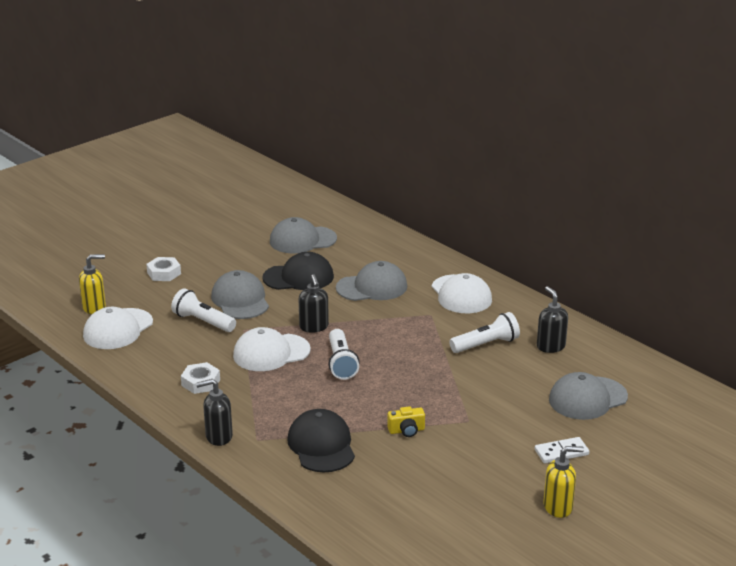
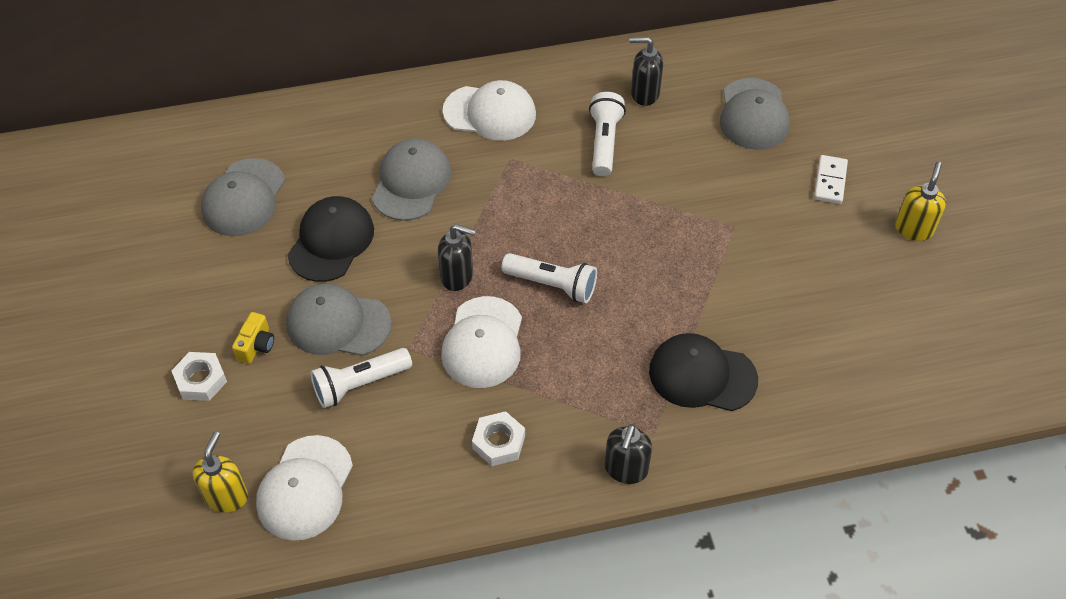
camera: 60 degrees left, 25 degrees up
(118, 329) = (305, 488): white cap -> white cap turned 45 degrees clockwise
(406, 430) = (720, 286): yellow camera -> yellow camera (256, 345)

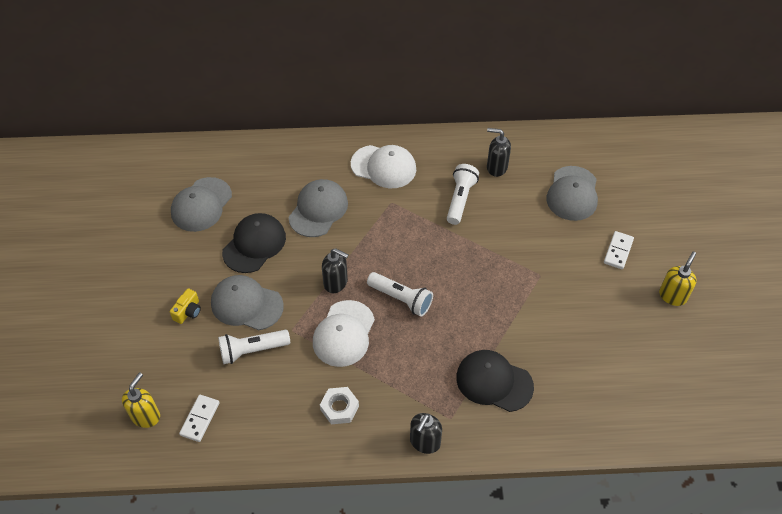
camera: 10 degrees right, 0 degrees up
(201, 380) = (146, 330): white nut -> none
(305, 488) = (200, 419): white cap -> white domino

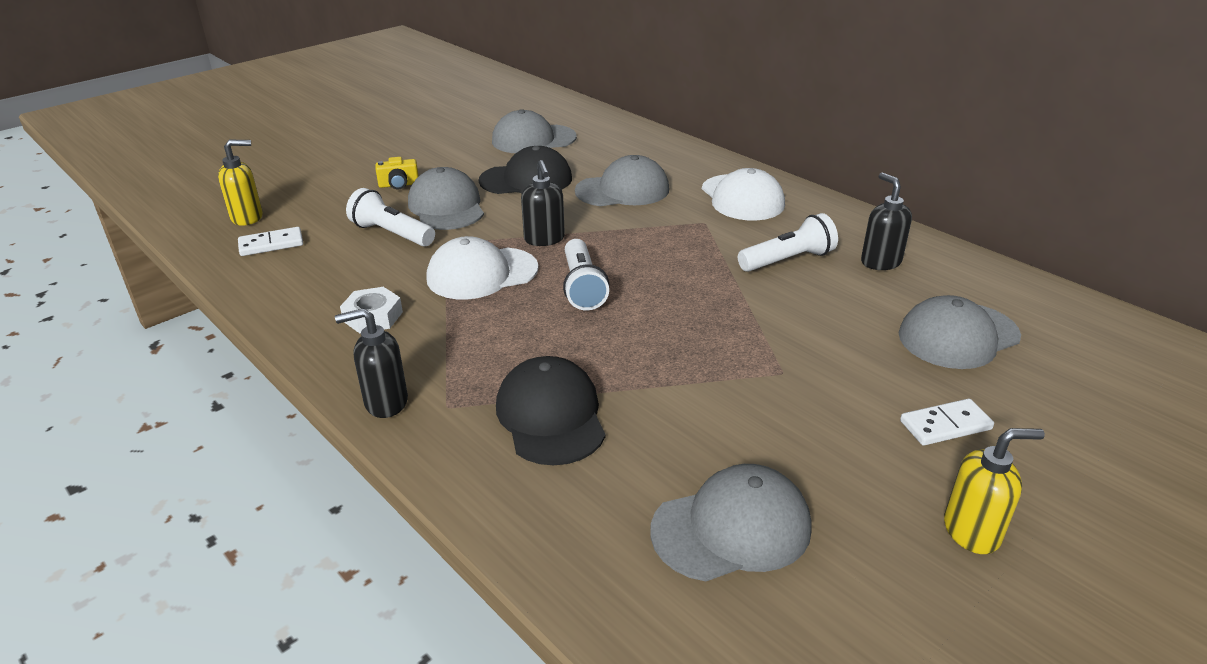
camera: 50 degrees right, 20 degrees down
(613, 367) = (731, 528): none -> grey cap

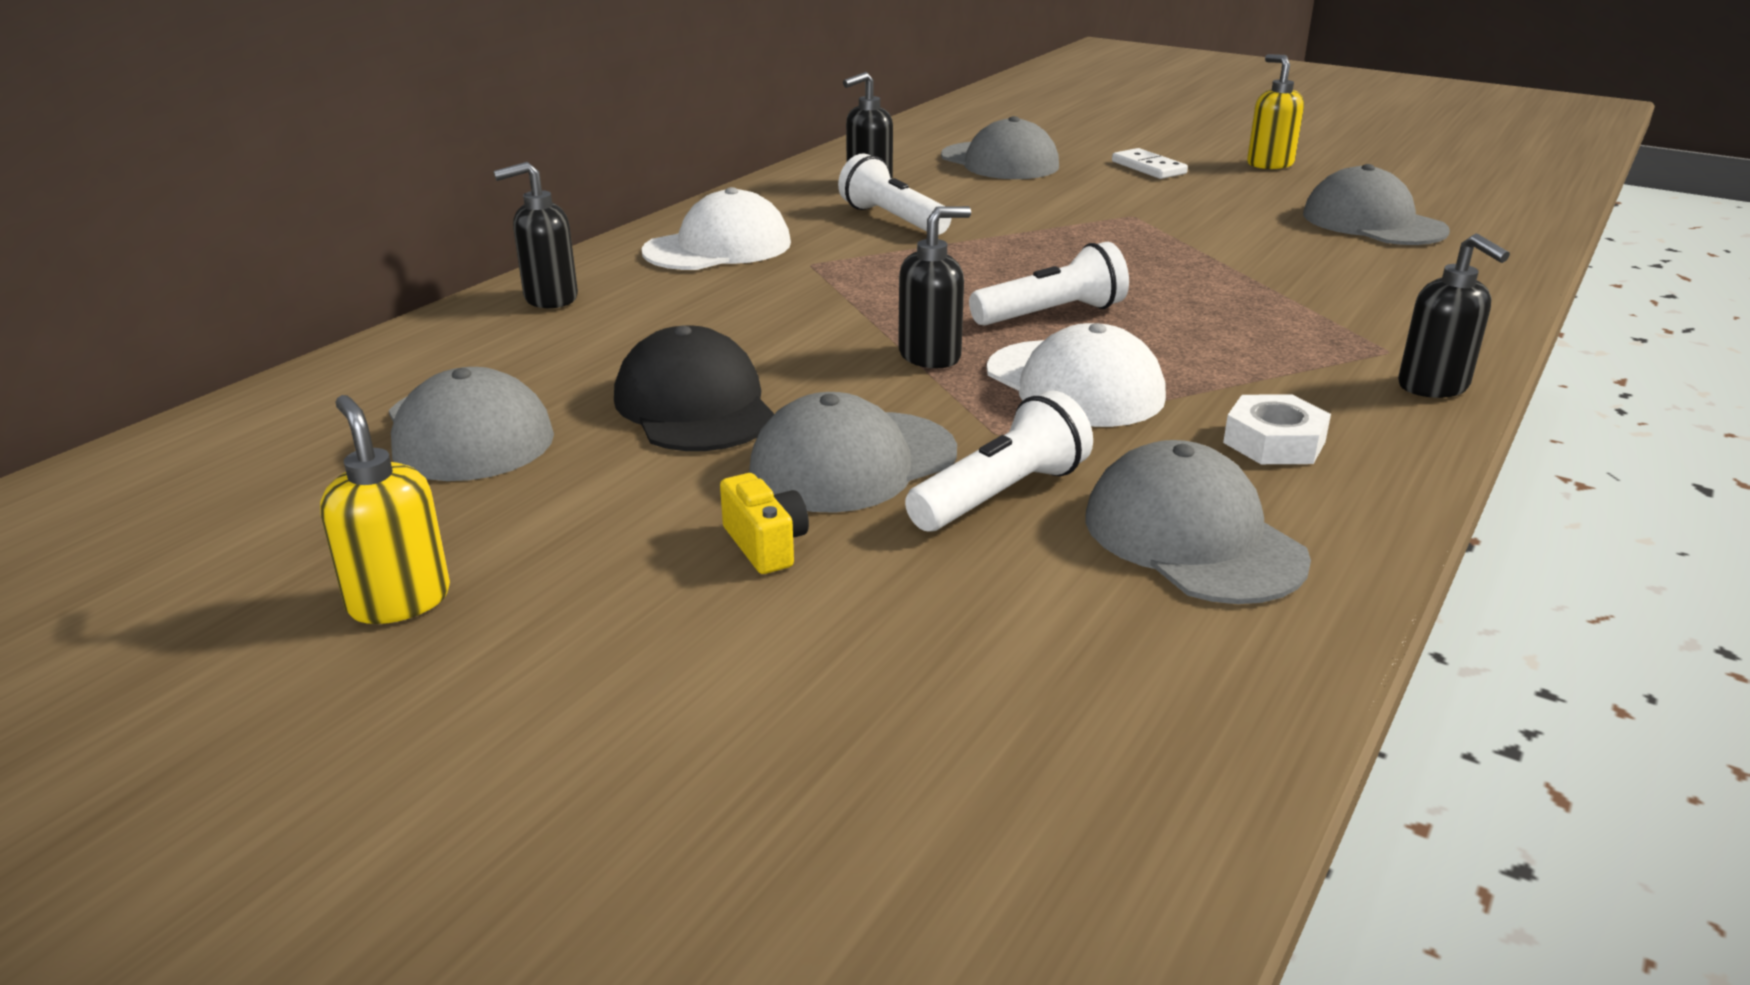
camera: 105 degrees left, 5 degrees down
(247, 217) = (1053, 730): yellow soap dispenser -> yellow soap dispenser (399, 601)
(271, 244) = (1149, 634): white domino -> none
(391, 234) = (1001, 495): white flashlight -> white flashlight turned 150 degrees counterclockwise
(551, 416) = (1331, 298): black cap -> none
(623, 190) = (717, 321): grey cap -> grey cap (1193, 537)
(674, 154) = (550, 299): none -> black soap dispenser

